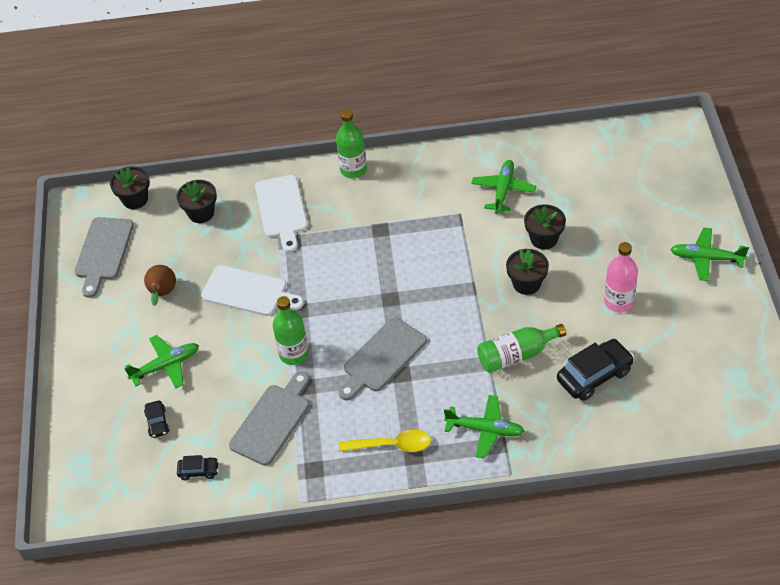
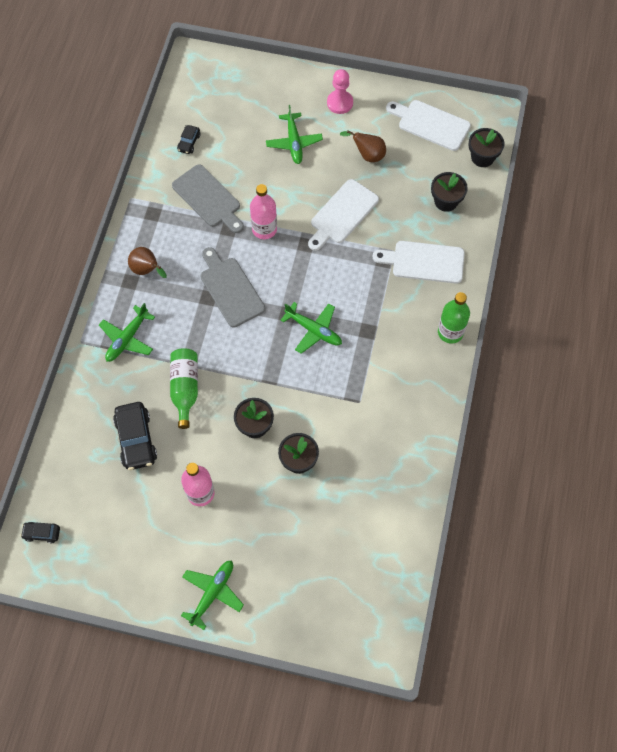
camera: 105 degrees right, 15 degrees up
(95, 341) = (340, 103): none -> pink pawn
(103, 252) = (430, 124): grey cutting board -> white cutting board
(157, 422) = (244, 126): black car -> black car (42, 533)
(294, 354) = (264, 229): green bottle -> pink bottle
(391, 445) = (147, 270): yellow spoon -> brown pear
(503, 190) = (372, 449): green plane -> green plane (313, 330)

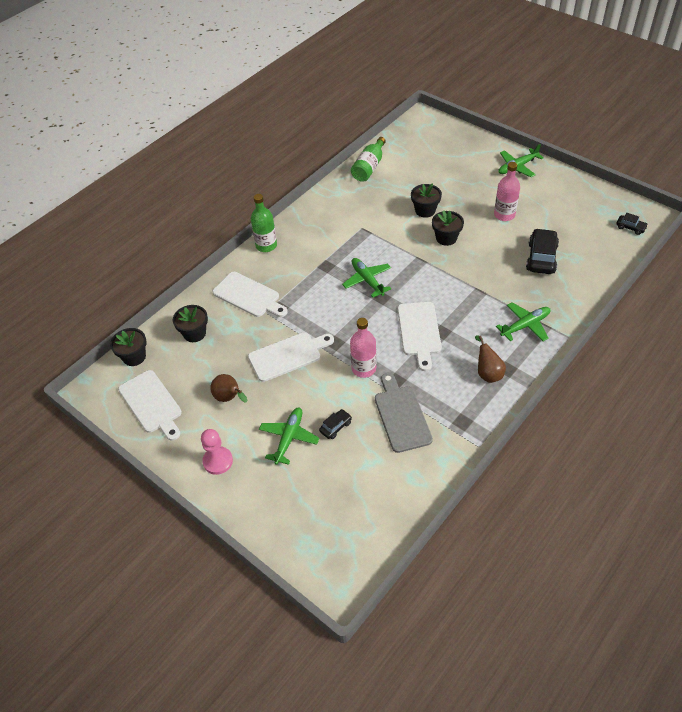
camera: 150 degrees left, 15 degrees down
(185, 388) = (489, 276): green bottle -> green bottle (369, 167)
(189, 143) = (394, 481): black car -> black car (335, 427)
(230, 289) = (419, 331): grey cutting board -> white cutting board

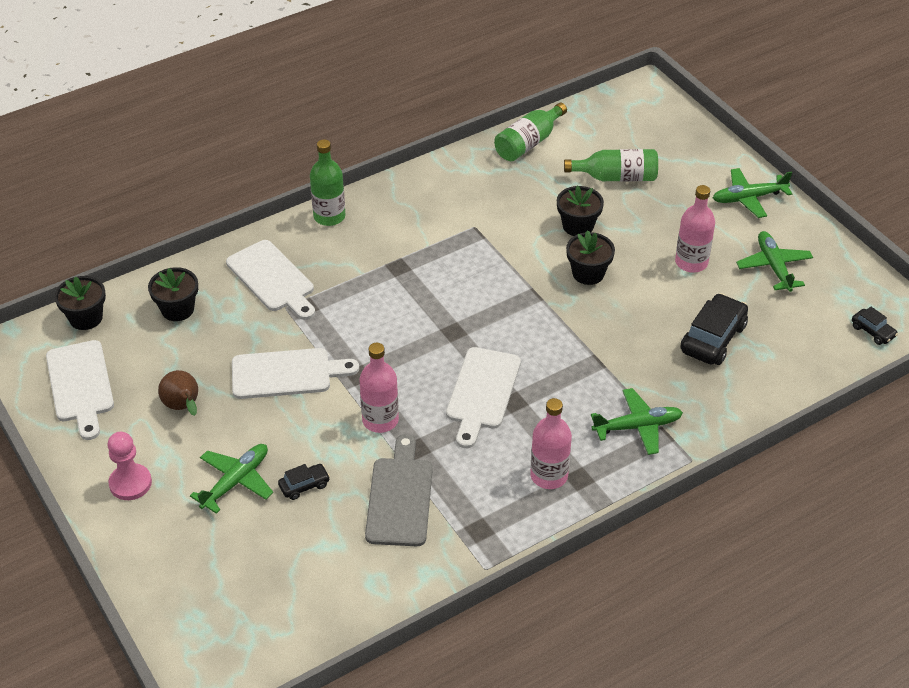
camera: 15 degrees right, 5 degrees down
(367, 280) = (445, 302): green plane -> green plane (774, 267)
(433, 174) = (616, 177): none -> green bottle
(487, 373) = (549, 476): brown pear -> pink bottle

